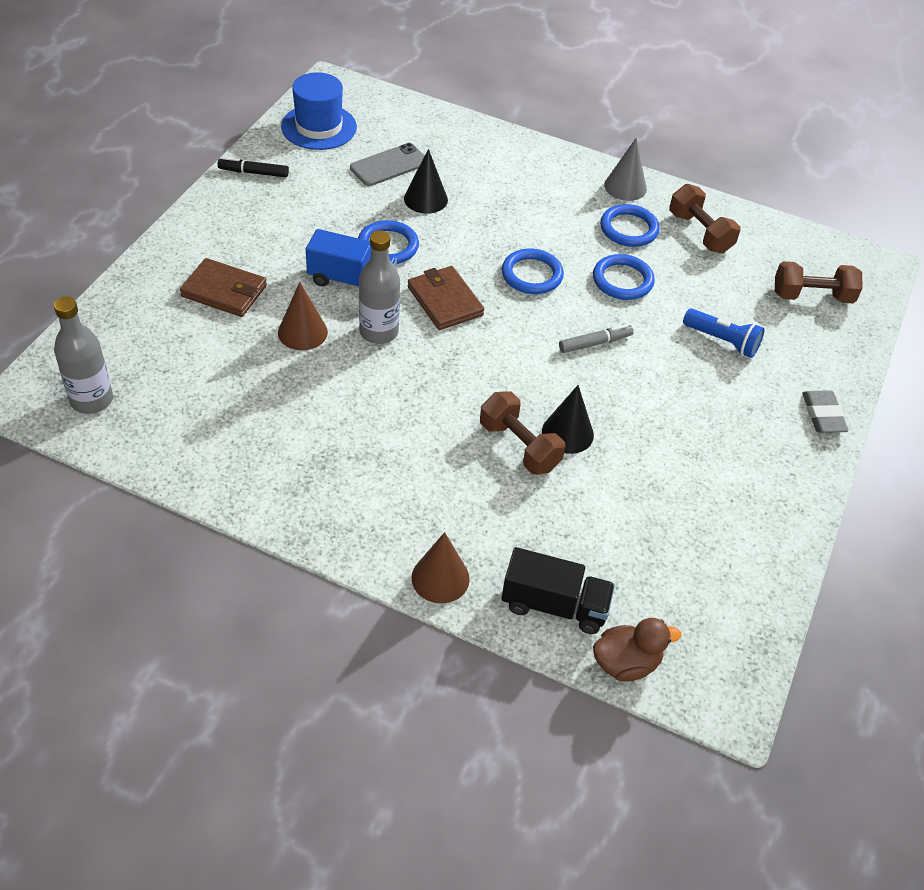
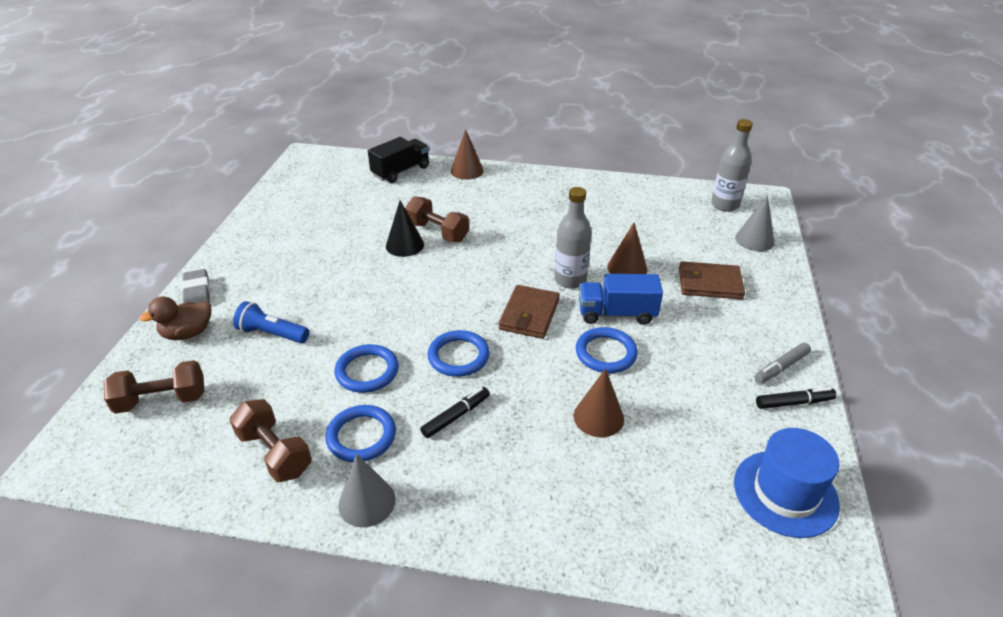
camera: 170 degrees right, 10 degrees down
(113, 334) = (754, 240): none -> grey cone
(389, 165) = (664, 454): grey phone -> none
(425, 199) = (598, 417): black cone -> brown cone
(445, 301) = (529, 314): brown wallet -> brown wallet turned 60 degrees clockwise
(547, 226) = (455, 416): none -> black marker
(554, 605) = (401, 171): black truck -> black truck turned 135 degrees clockwise
(594, 343) = (390, 308): grey marker -> grey marker (781, 367)
(626, 663) = (359, 159): brown duck -> brown duck (188, 333)

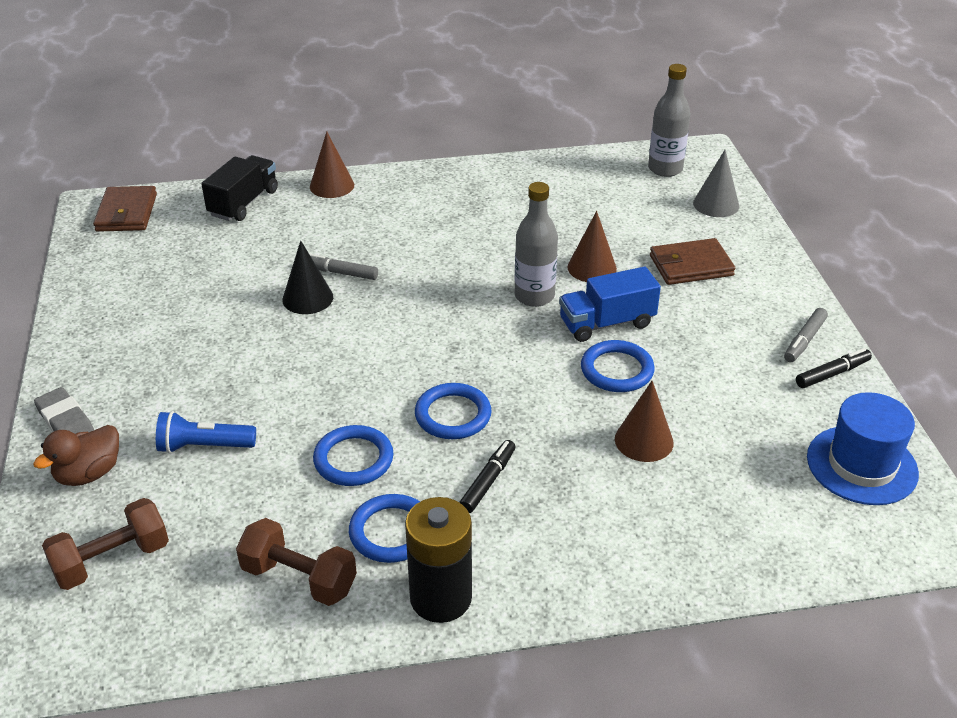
camera: 20 degrees left, 0 degrees up
(367, 502) = (441, 598): grey cone -> black battery
(437, 232) = (340, 273): brown dumbbell -> grey marker
(529, 314) = (508, 348): brown wallet -> brown wallet (126, 213)

